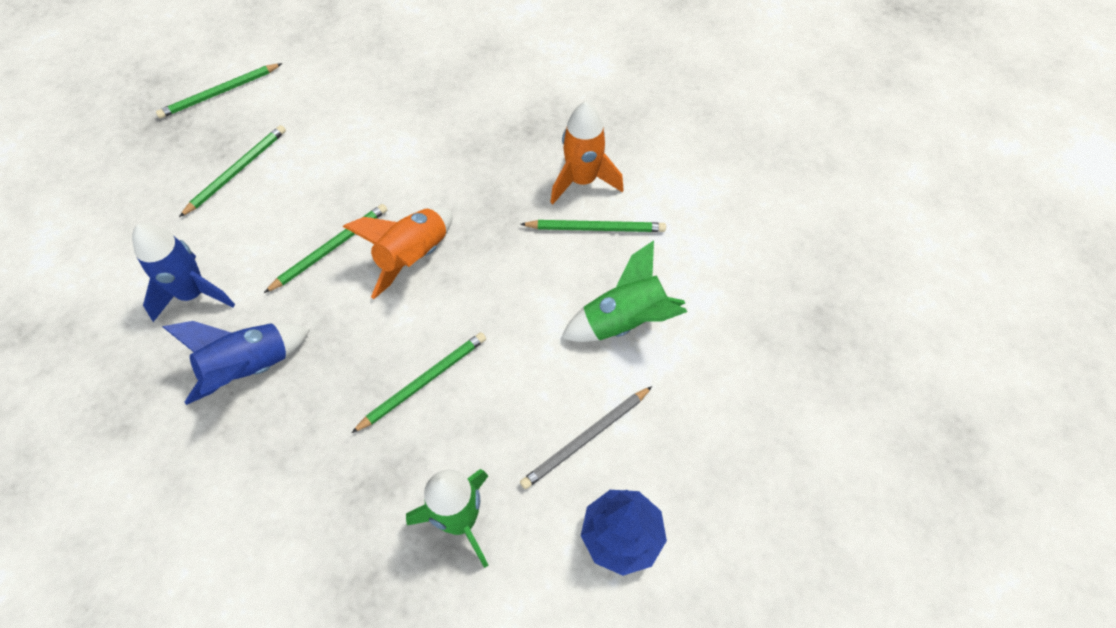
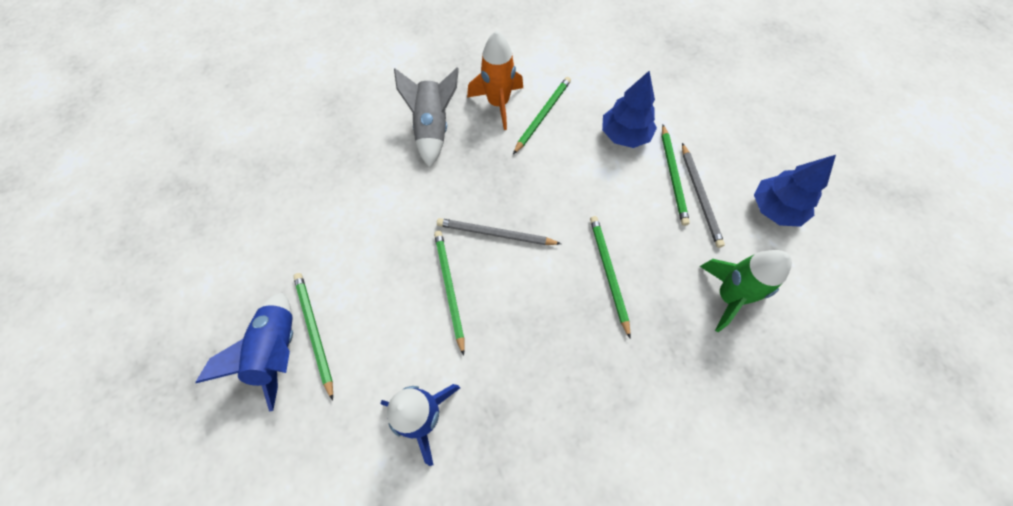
camera: 60 degrees left, 5 degrees up
(219, 93) = (209, 314): green pencil -> green pencil (673, 176)
(249, 368) = (529, 396): blue rocket -> blue rocket (279, 350)
(413, 257) = (495, 234): orange rocket -> grey pencil
(508, 142) = (432, 129): none -> grey rocket
(624, 322) = (625, 135): green rocket -> blue tree

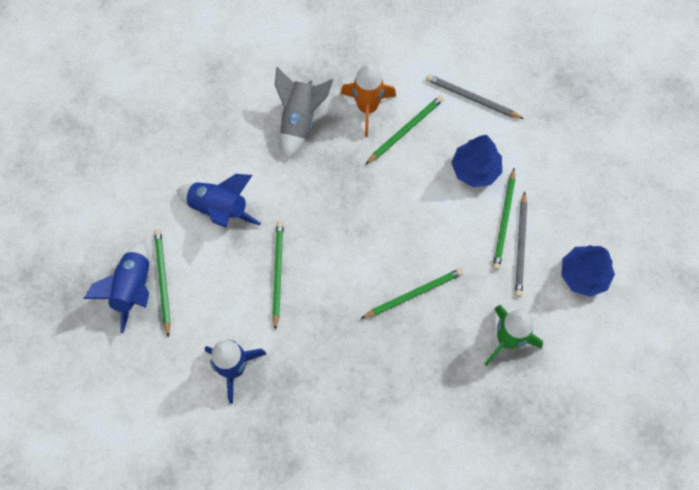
camera: 15 degrees right, 5 degrees up
(366, 235) = (219, 209): none -> blue rocket
(495, 234) = (328, 235): grey pencil -> grey pencil (472, 98)
(608, 273) = (414, 294): green pencil -> green pencil turned 60 degrees clockwise

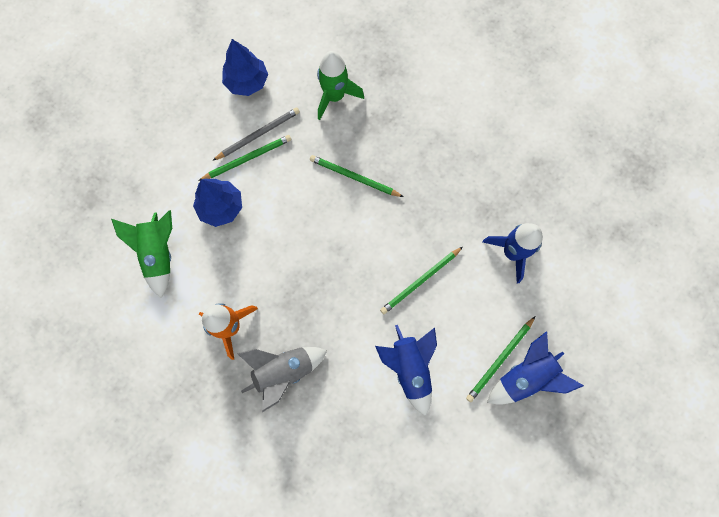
camera: 130 degrees left, 5 degrees up
(405, 130) = (227, 282): green pencil -> none
(472, 98) = (159, 254): grey pencil -> green rocket

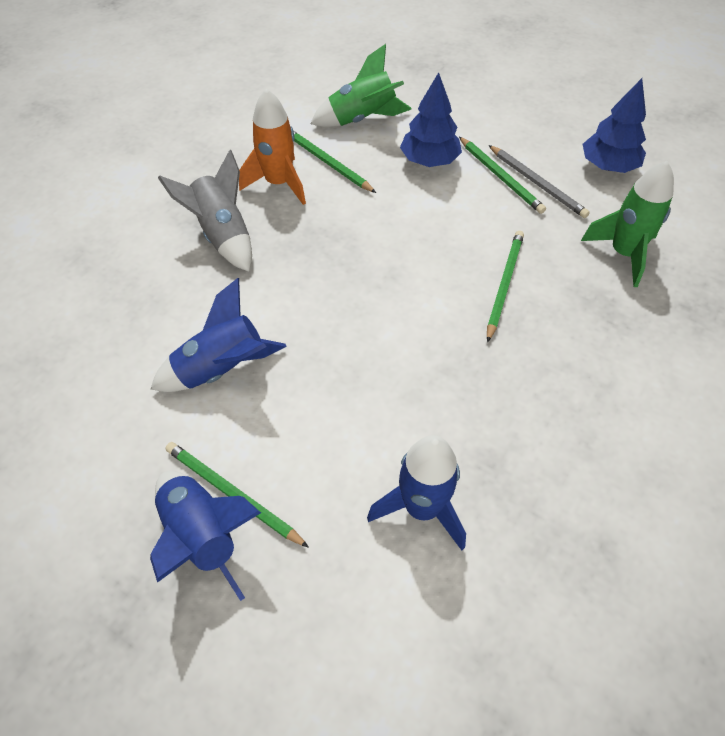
camera: 85 degrees right, 20 degrees down
(420, 281) = (356, 375): green pencil -> green pencil (327, 162)

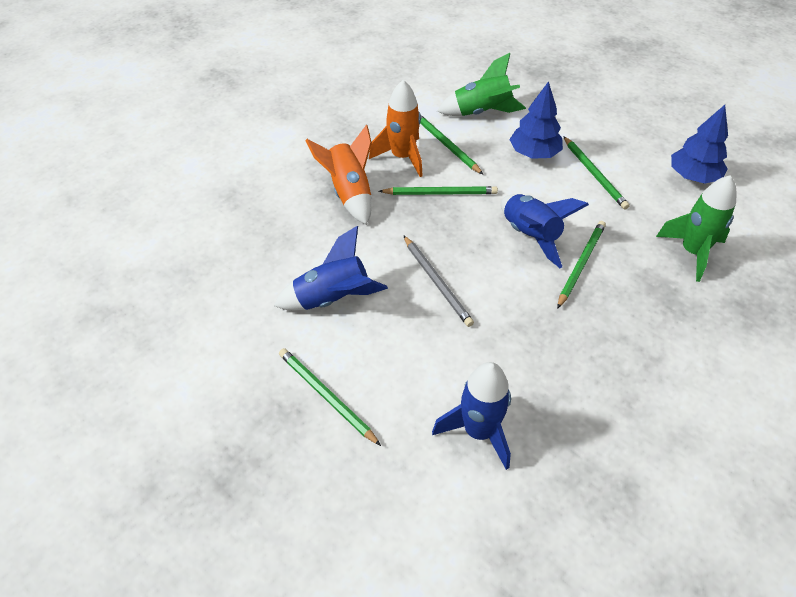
camera: 10 degrees right, 5 degrees down
(202, 536) = (298, 424): blue rocket -> blue rocket (530, 236)
(223, 235) = (349, 193): grey rocket -> orange rocket
(330, 221) = (440, 193): none -> green pencil
(537, 183) = (626, 184): grey pencil -> grey pencil (437, 282)

